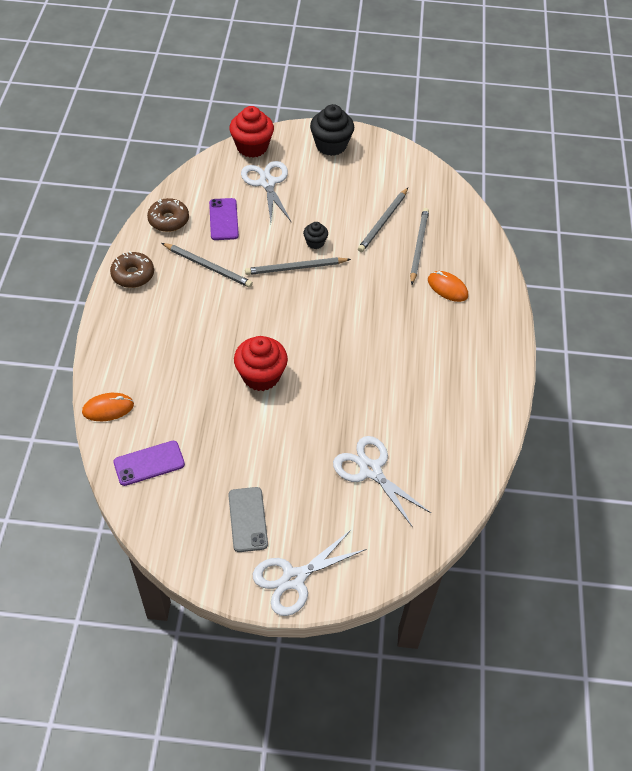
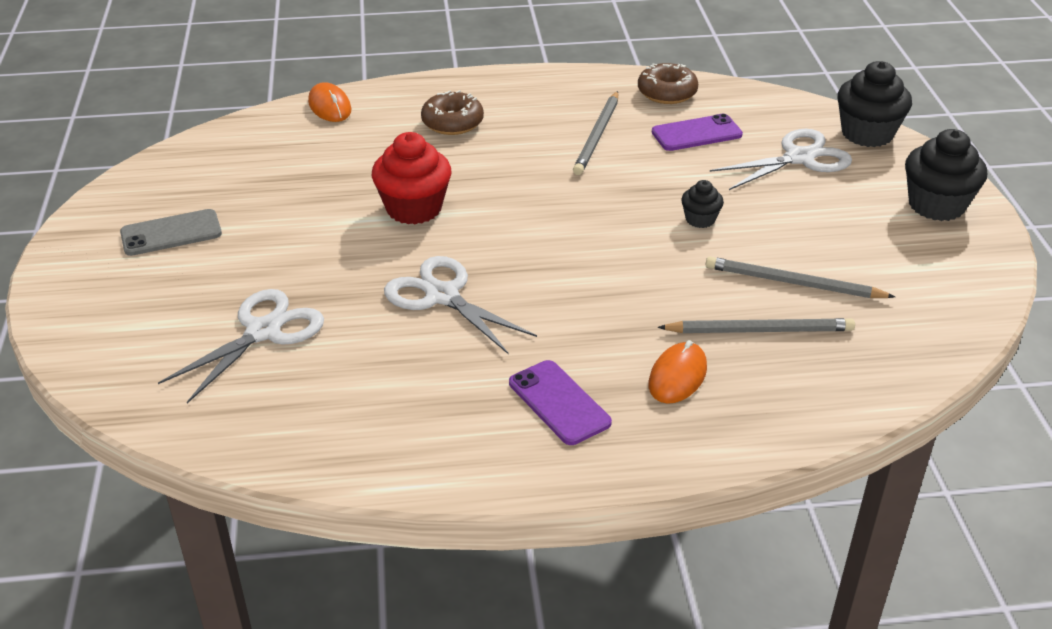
camera: 80 degrees right, 15 degrees down
(133, 275) = (553, 85): brown donut -> brown donut (452, 123)
(149, 463) = (251, 147): purple phone -> purple phone (559, 403)
(252, 147) = (867, 134): red cupcake -> black cupcake
(294, 579) = (77, 284): white scissors -> white scissors (442, 296)
(295, 268) = (635, 208): grey pencil -> none

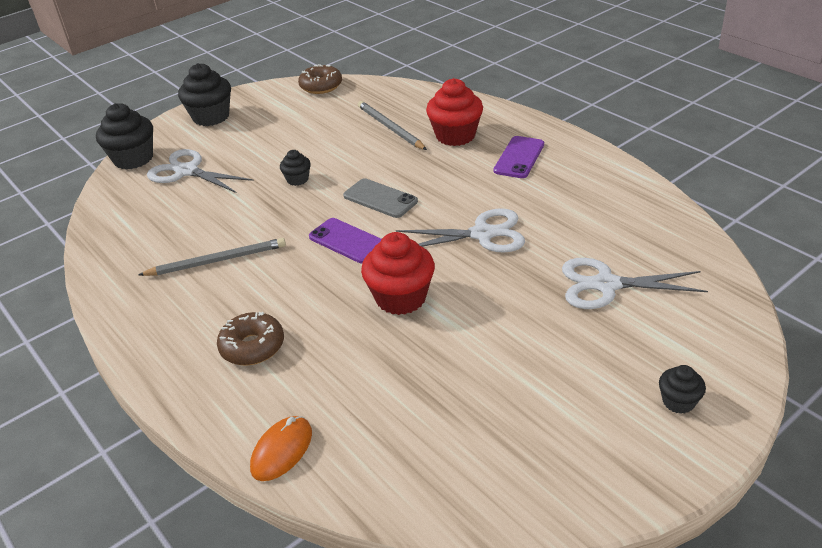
camera: 120 degrees left, 0 degrees up
(100, 287) = (678, 401): none -> black cupcake
(171, 233) = (575, 413): grey phone -> grey phone (380, 199)
(442, 296) = (482, 234): white scissors -> white scissors turned 105 degrees counterclockwise
(667, 93) = (119, 256): brown donut -> brown donut (321, 86)
(677, 376) = (455, 136): orange mouse -> red cupcake
(696, 133) = (180, 219): purple phone -> purple phone (347, 241)
(793, 283) = (336, 132): grey pencil -> none

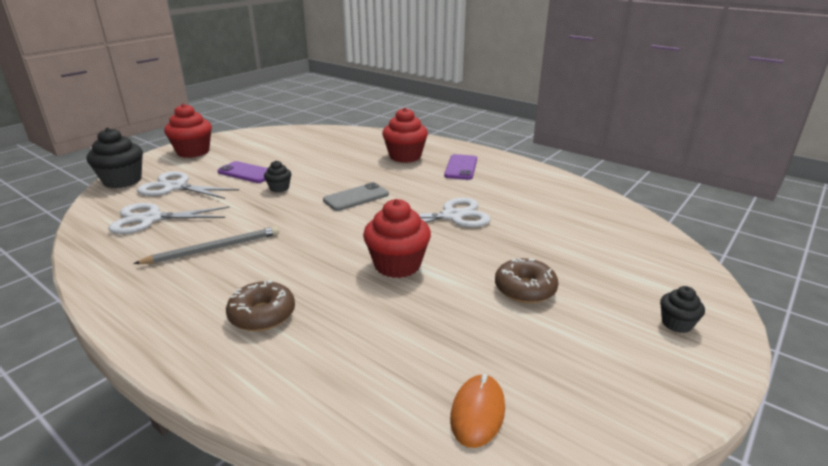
camera: 15 degrees left, 10 degrees down
(211, 117) = (193, 152): black cupcake -> red cupcake
(282, 450) = (314, 408): orange mouse -> orange mouse (477, 412)
(321, 86) = (285, 131): brown donut -> brown donut (525, 289)
(347, 241) = (335, 227): purple phone -> purple phone (247, 173)
(380, 199) = (356, 197): grey phone -> grey phone turned 60 degrees counterclockwise
(390, 128) = (350, 154): grey pencil -> none
(606, 285) = (570, 244): white scissors -> white scissors (151, 219)

